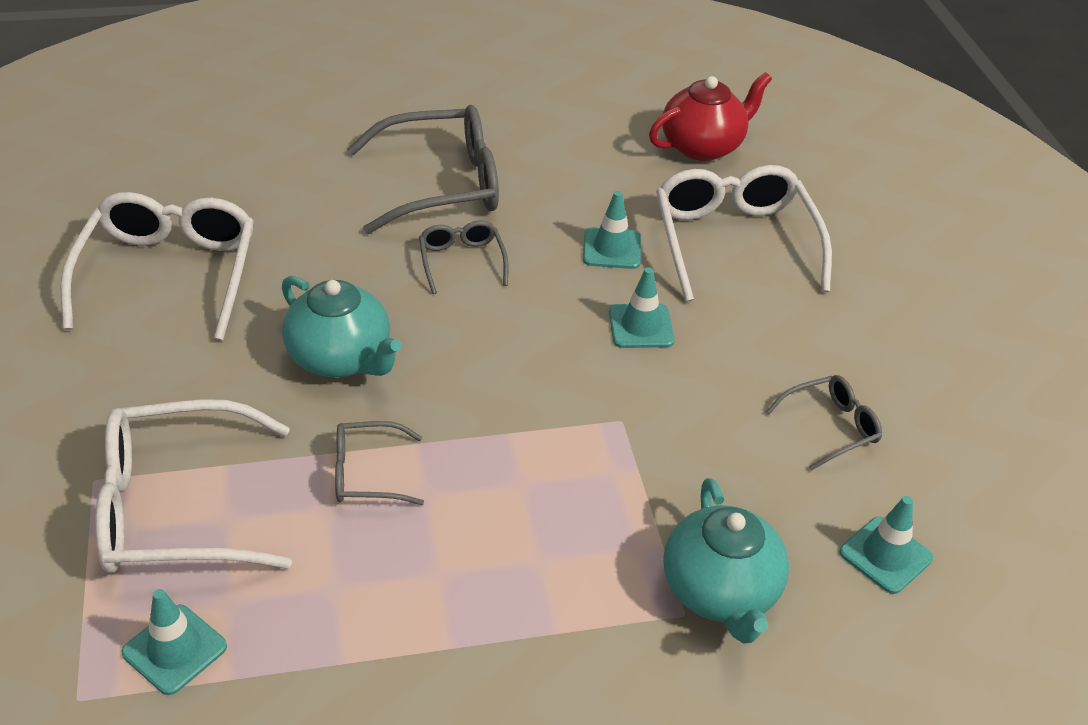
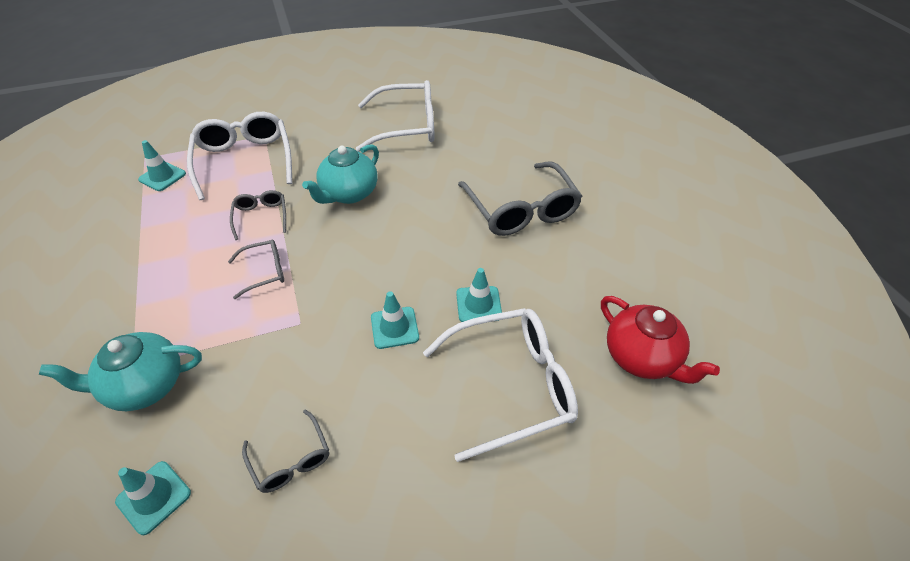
camera: 85 degrees right, 5 degrees up
(461, 261) = (444, 229): grey glasses -> grey glasses (265, 272)

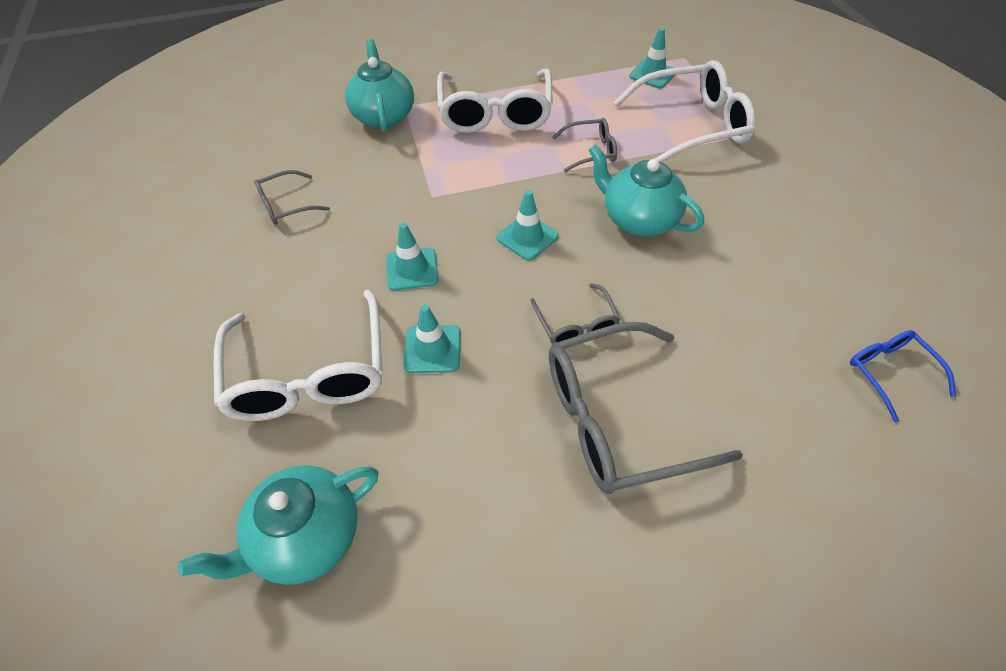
camera: 95 degrees right, 5 degrees up
(154, 497) = (284, 139): turquoise traffic cone -> turquoise traffic cone (527, 237)
(265, 272) = (505, 164): grey glasses -> grey glasses (576, 324)
(407, 126) = (814, 276): white glasses -> white glasses (495, 113)
(475, 113) = (889, 373): none -> blue glasses
(642, 358) = (306, 537): red teapot -> turquoise teapot

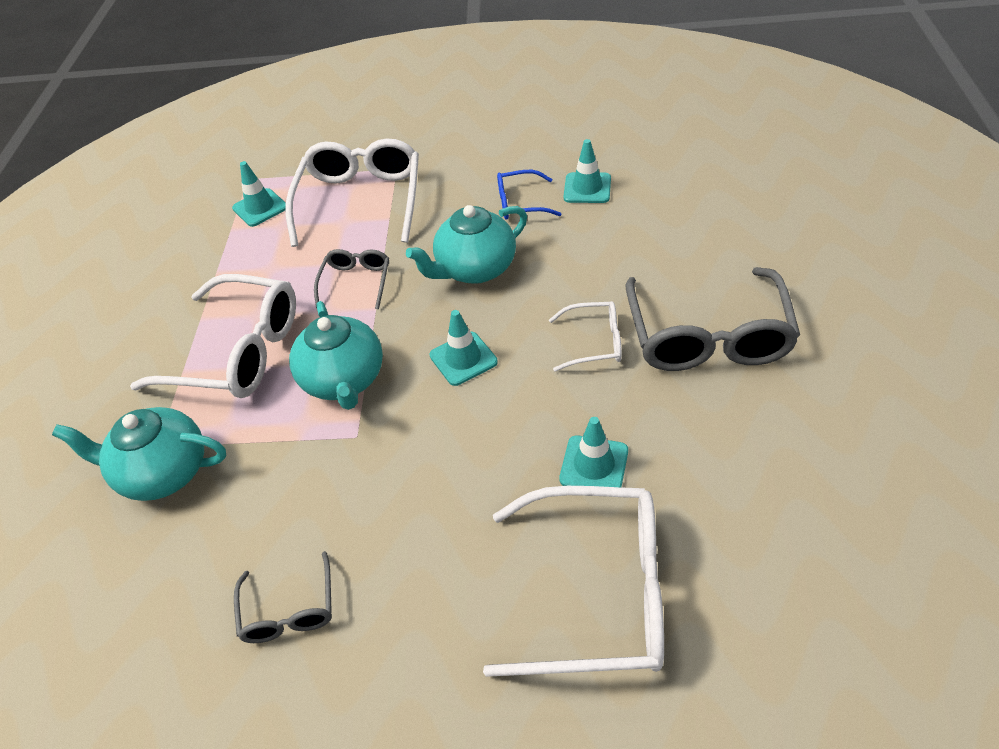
camera: 70 degrees left, 5 degrees down
(306, 537) = (808, 605): turquoise teapot -> turquoise teapot (344, 380)
(412, 269) = (470, 471): turquoise traffic cone -> turquoise traffic cone (587, 188)
(576, 324) = (595, 342): grey glasses -> white glasses
(889, 373) = (693, 173): blue glasses -> blue glasses (520, 203)

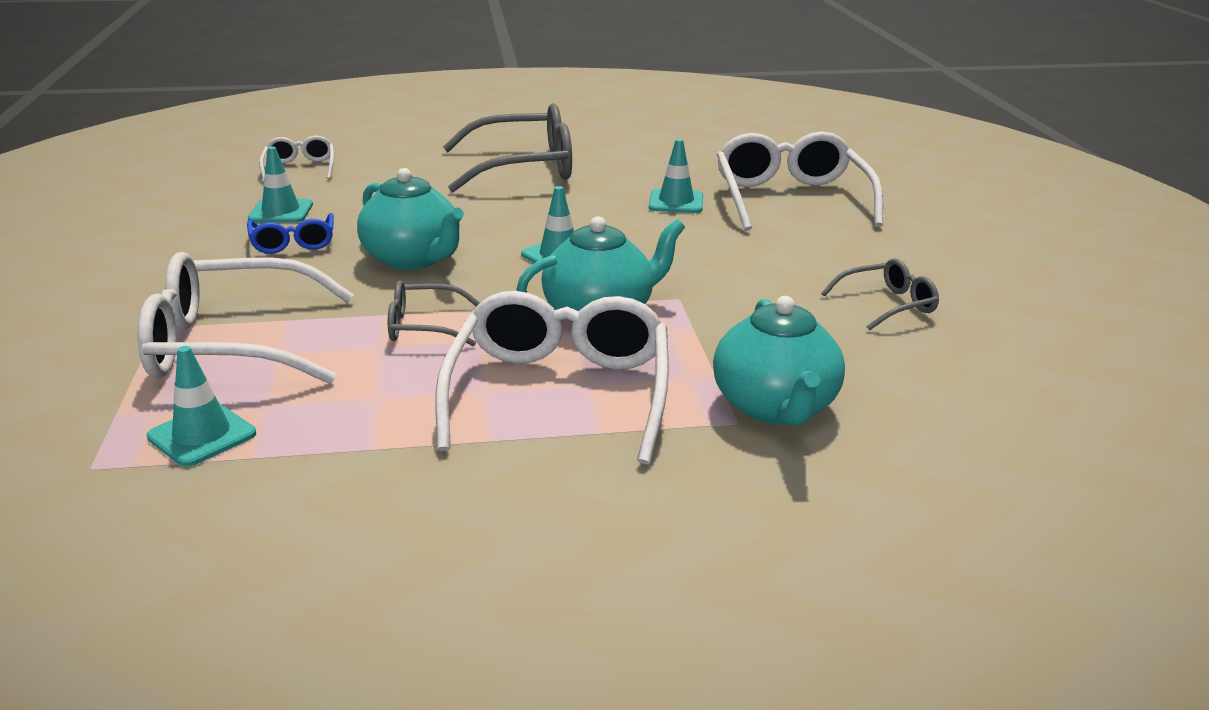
camera: 105 degrees left, 20 degrees down
(595, 342) = (533, 204): white glasses -> white glasses (300, 168)

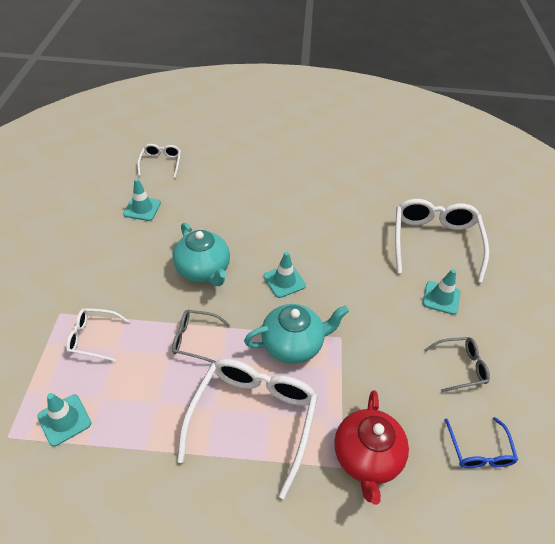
camera: 10 degrees right, 20 degrees up
(230, 344) = (93, 338): white glasses -> white glasses, size x0.51
(293, 243) = (143, 242): blue glasses -> blue glasses (479, 451)
(524, 168) = (286, 182): grey glasses -> none
(676, 202) = (365, 234): turquoise traffic cone -> turquoise traffic cone (441, 298)
(775, 407) = (366, 457): turquoise teapot -> red teapot

